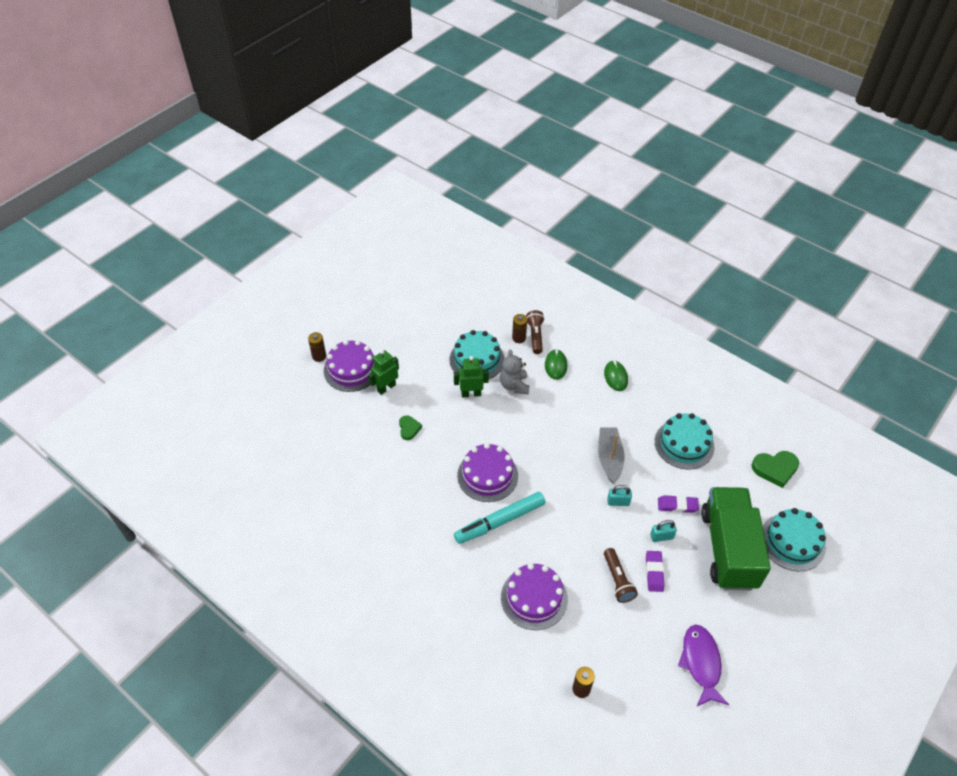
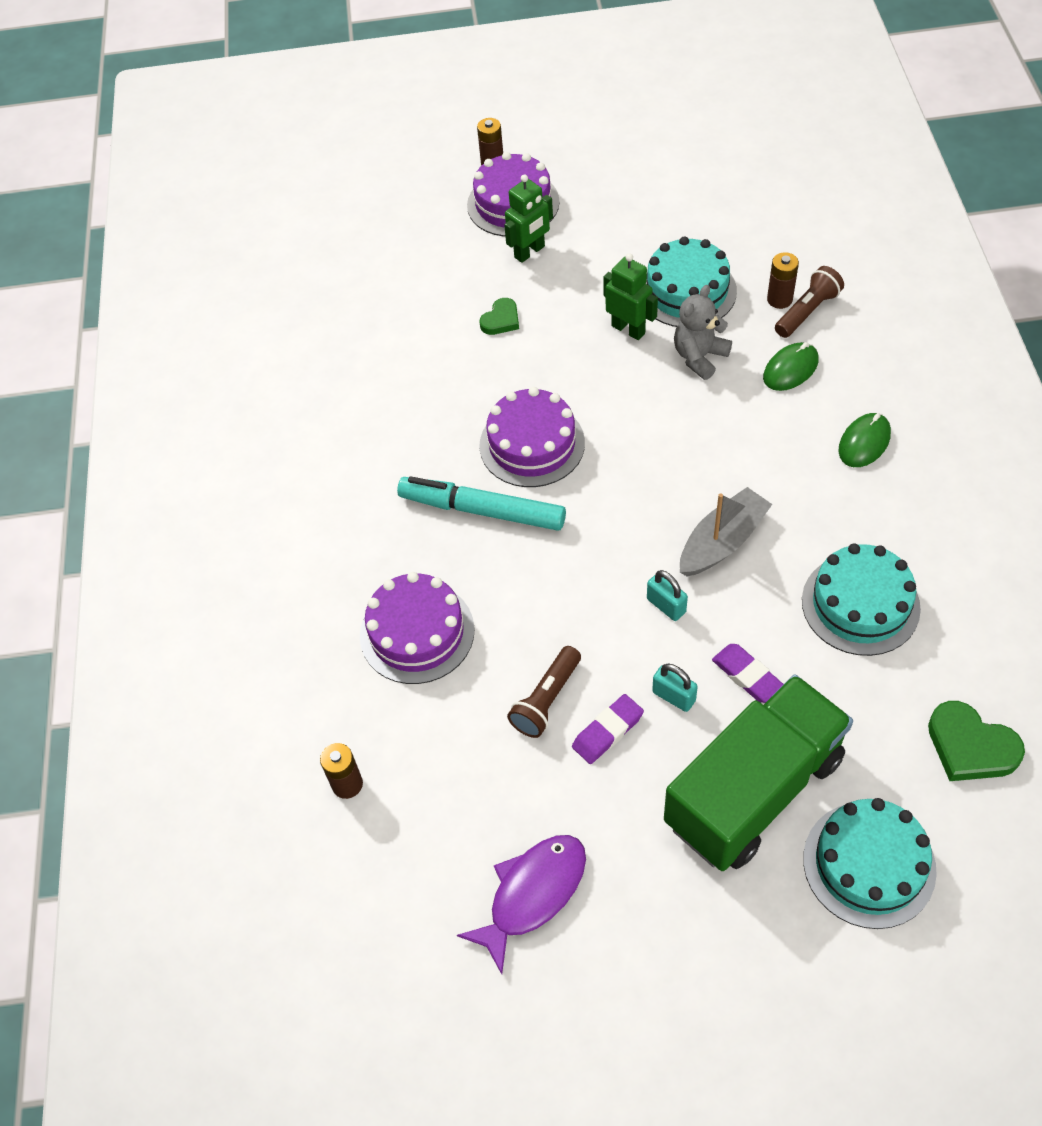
camera: 50 degrees right, 5 degrees up
(386, 387) = (530, 252): green robot -> green robot turned 135 degrees clockwise

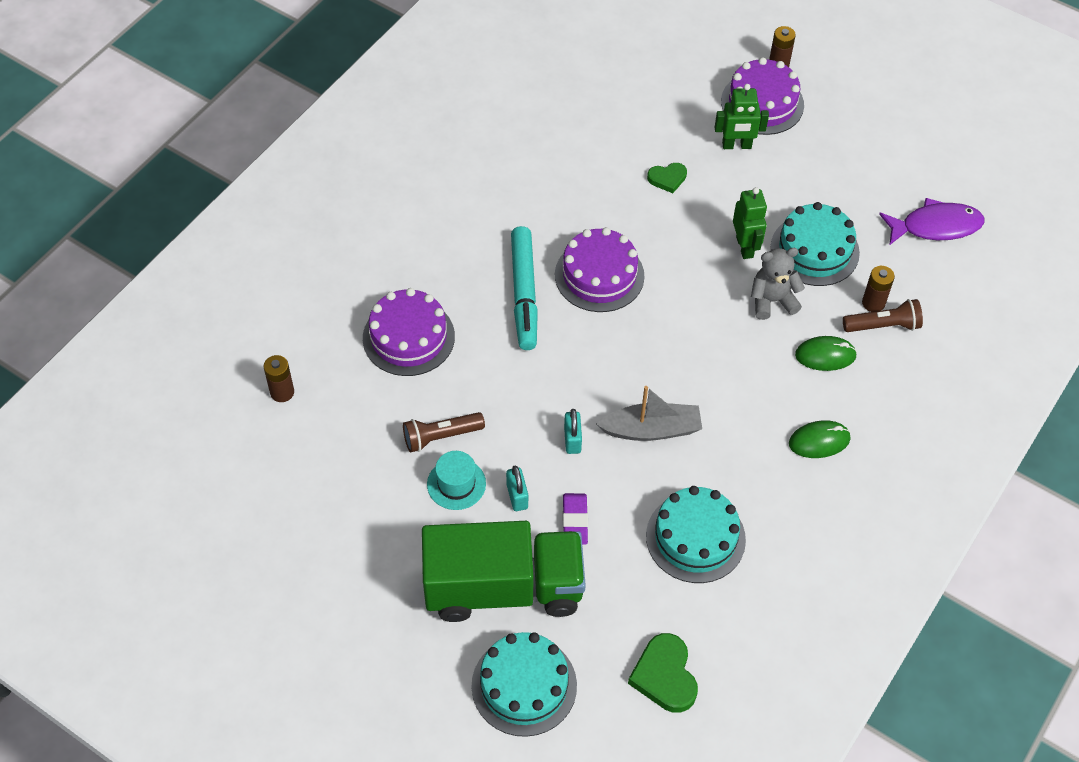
camera: 35 degrees right, 0 degrees up
(482, 510) = (524, 293): turquoise marker -> turquoise marker turned 150 degrees counterclockwise
(532, 894) = (318, 536): purple fish -> purple fish (936, 226)
(608, 731) = (456, 484): purple eraser -> turquoise hat

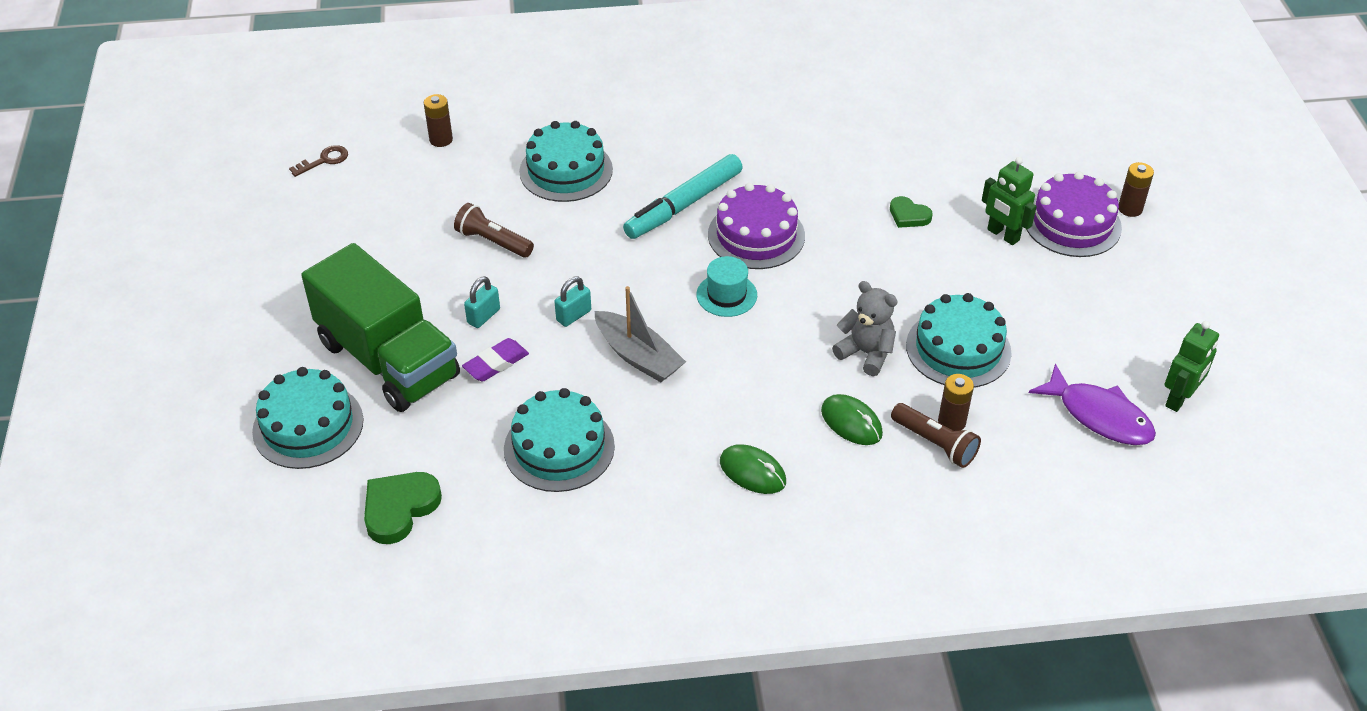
camera: 50 degrees right, 10 degrees down
(219, 487) = (324, 160): none -> brown key
(408, 337) = (566, 170): purple cake -> turquoise cake
(456, 484) = (458, 276): turquoise hat -> turquoise hat (726, 295)
(745, 247) = (901, 303): green robot -> green robot (1179, 399)

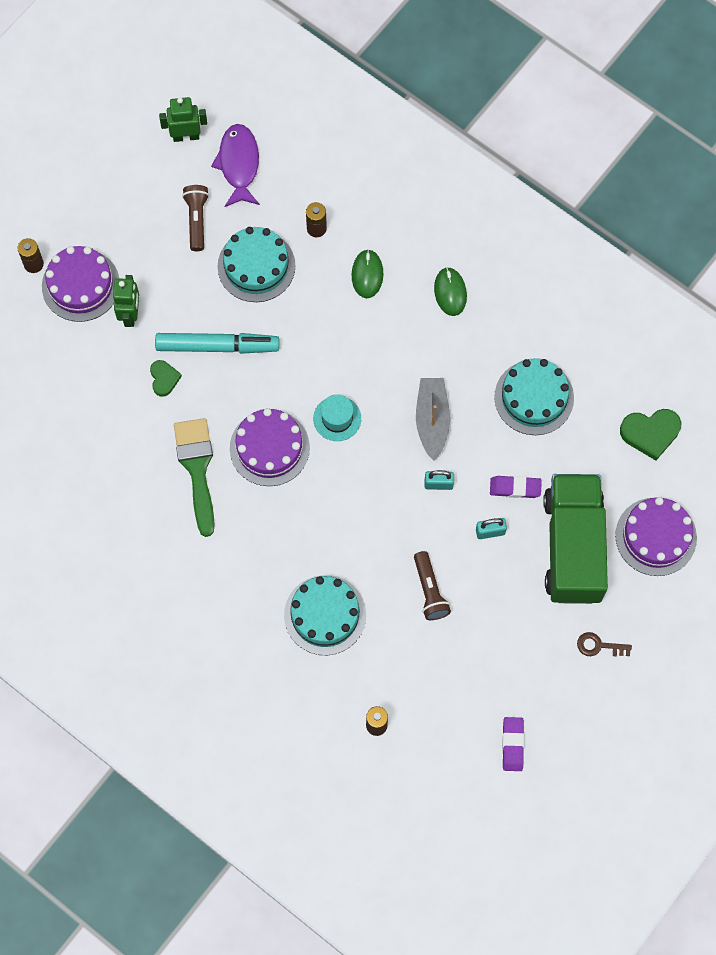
camera: 135 degrees left, 25 degrees up
(306, 199) = (513, 745): none -> purple eraser
(308, 426) = (656, 536): turquoise cake -> purple cake
(324, 160) = (470, 776): brown key -> brown key (599, 646)
(684, 205) = (285, 513): turquoise marker -> turquoise marker (217, 346)
(795, 182) = (197, 468): none -> green brush
(866, 353) = (308, 308): grey teddy bear -> none
(935, 443) = (340, 225): brown flashlight -> brown flashlight (197, 220)

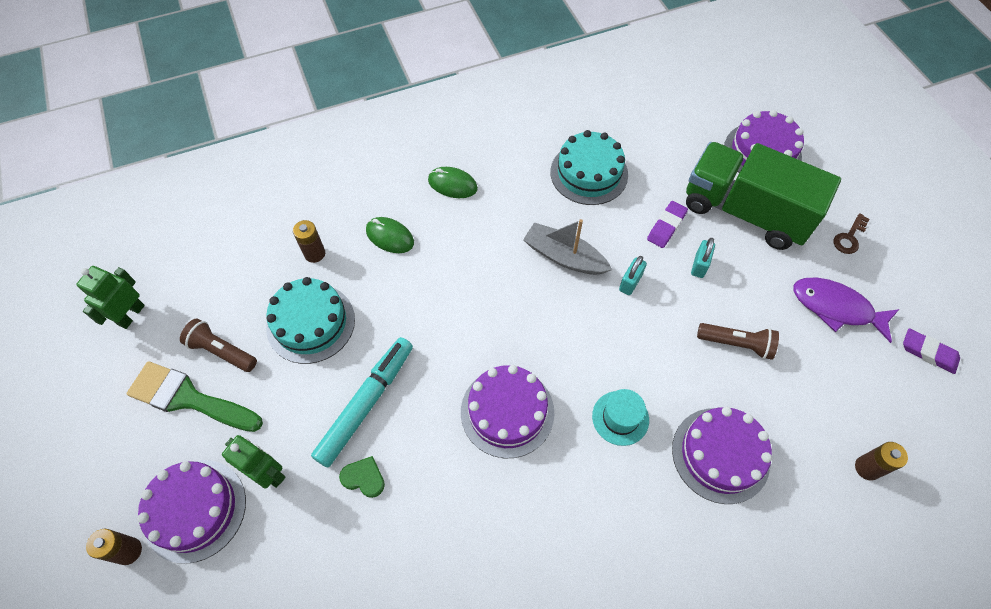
camera: 60 degrees left, 10 degrees down
(197, 468) = (487, 499): green brush -> green brush (189, 398)
(239, 164) = (199, 284): purple fish -> purple fish (836, 308)
(325, 615) = (720, 455): turquoise cake -> purple cake
(337, 418) = (514, 333): turquoise hat -> turquoise hat (620, 418)
(650, 433) = (667, 114): green heart -> none

